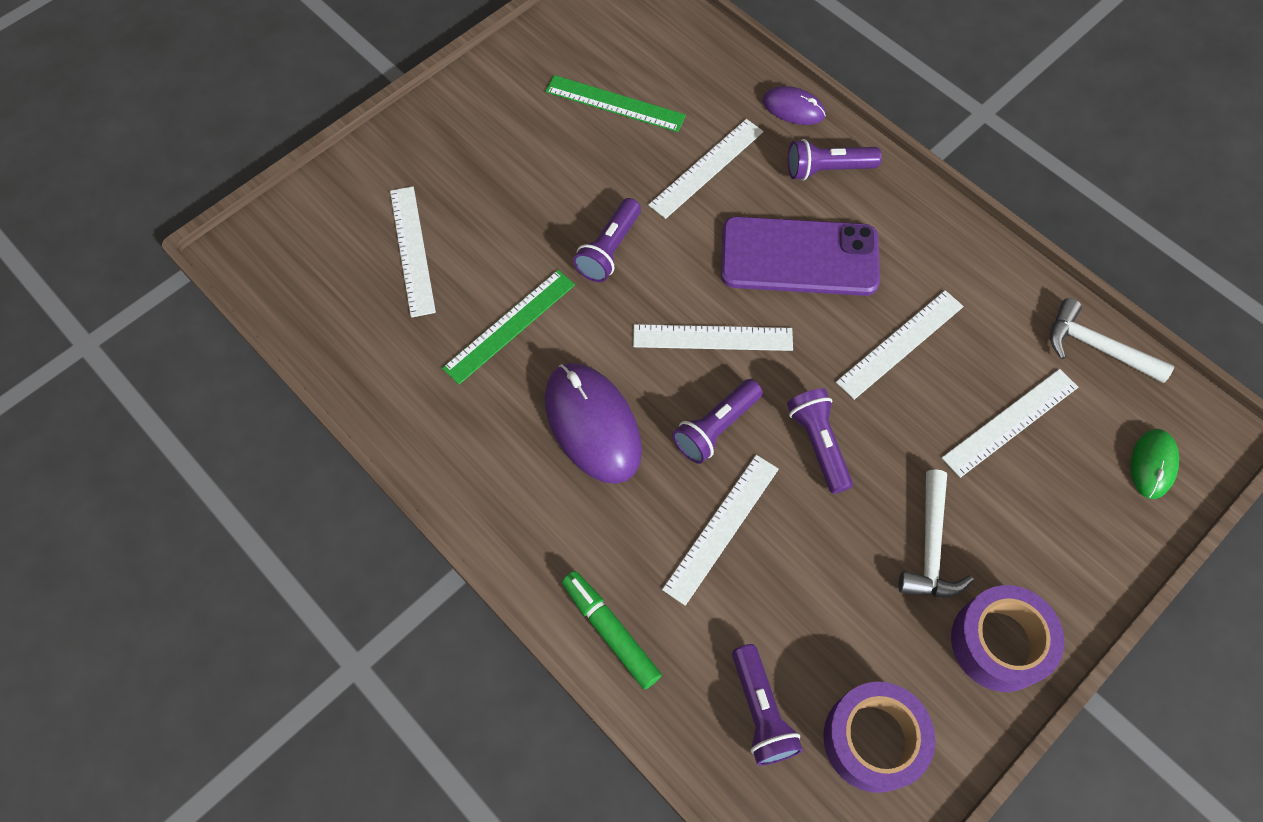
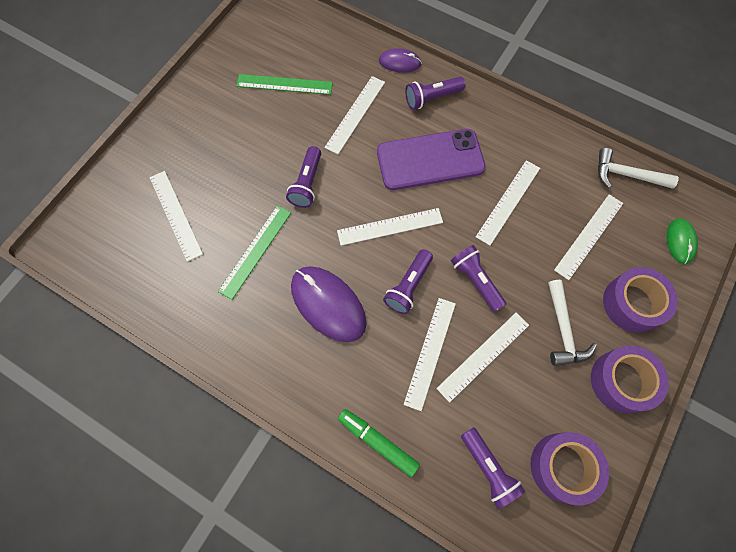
camera: 15 degrees left, 5 degrees up
(799, 553) = (483, 356): none -> white ruler
(1049, 536) = (632, 303): none -> purple tape

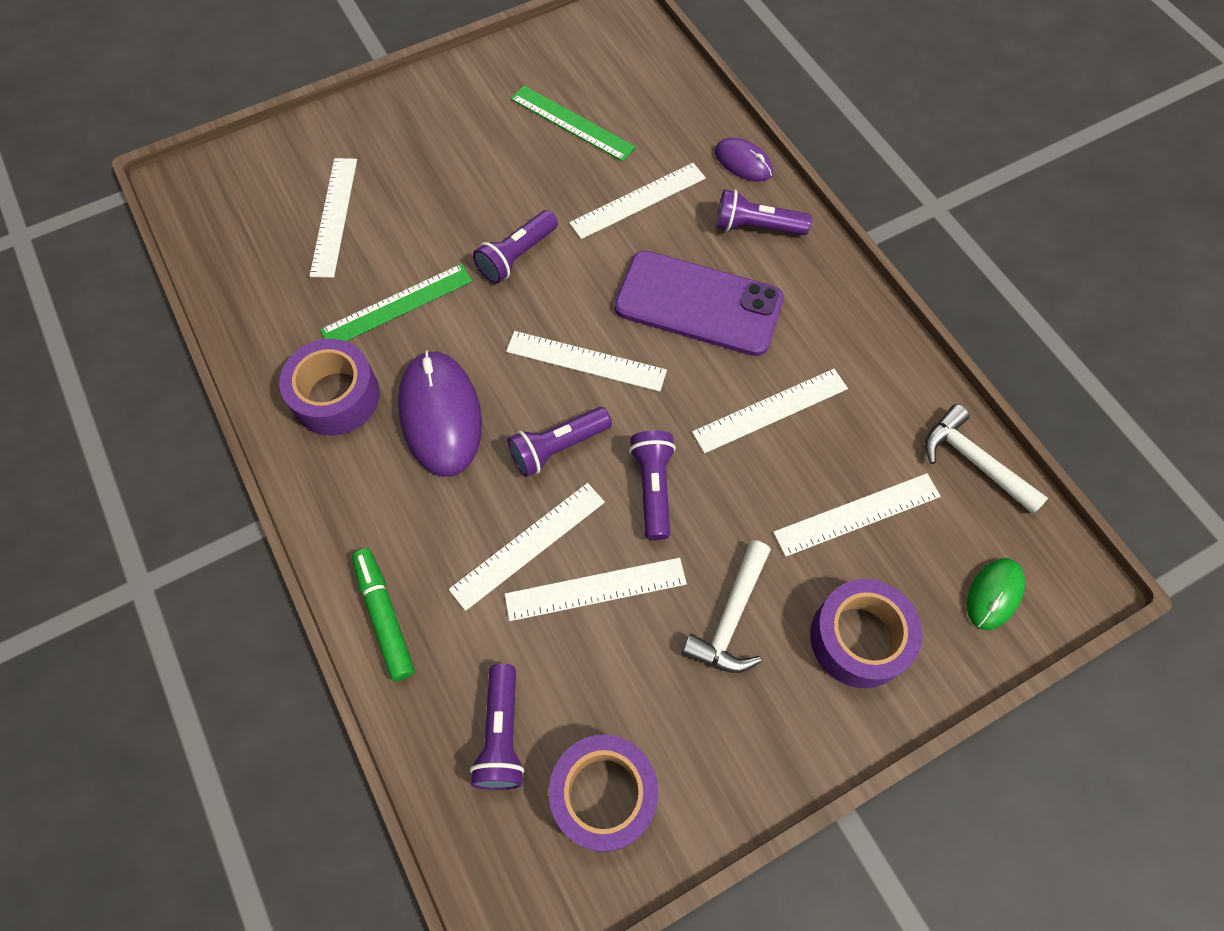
camera: 30 degrees right, 5 degrees down
(621, 381) = (768, 733): purple tape -> purple tape (336, 397)

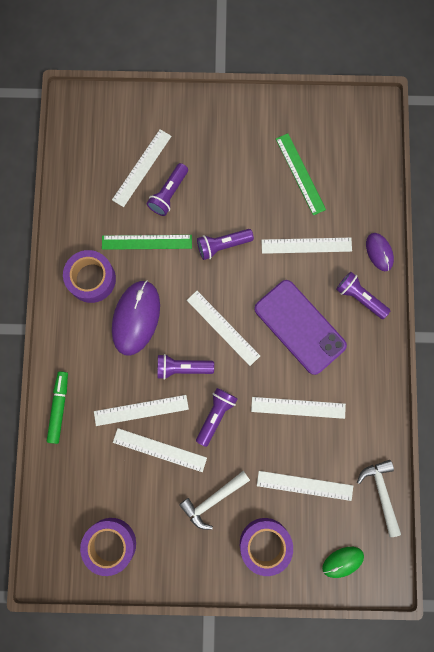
camera: 30 degrees right, 15 degrees up
(501, 734) = (81, 492): purple flashlight -> purple flashlight (169, 194)

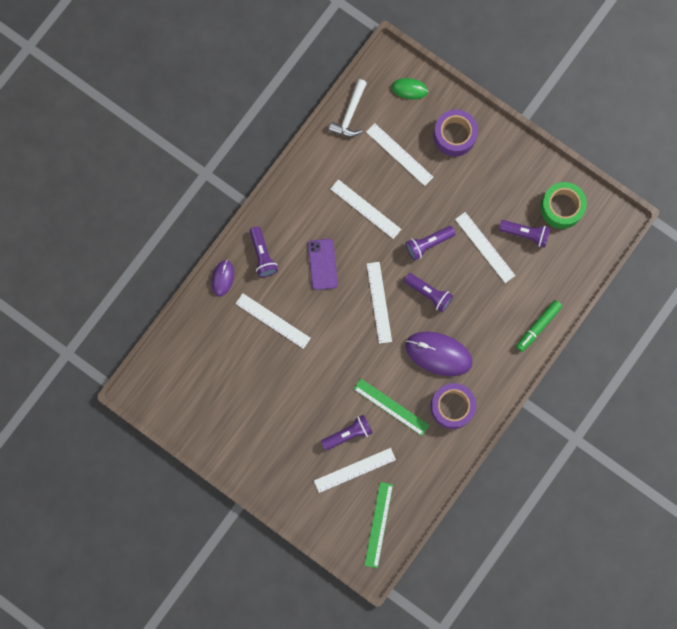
camera: 145 degrees left, 0 degrees up
(110, 544) = (561, 207): purple tape -> green tape
(136, 318) = (438, 354): purple mouse -> purple mouse turned 60 degrees clockwise
(141, 410) = (479, 284): white ruler -> none
(212, 500) = (470, 188): white hammer -> none
(222, 245) = (335, 364): purple flashlight -> purple flashlight (525, 234)
(299, 327) = (322, 264): purple phone -> purple phone, size x0.61
(300, 174) = (236, 379): green ruler -> green ruler (378, 524)

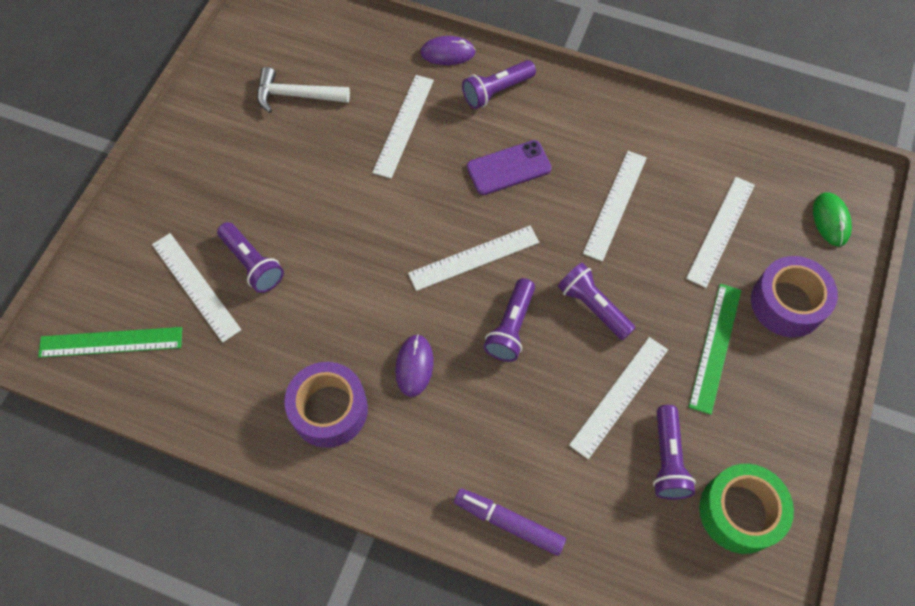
camera: 75 degrees right, 15 degrees down
(350, 114) = (752, 150): white hammer -> white hammer (296, 95)
(391, 407) = (309, 315): green ruler -> green ruler (715, 347)
(438, 354) = (414, 366): purple mouse -> purple mouse, size x0.54
(538, 326) = (509, 523): green marker -> purple marker

